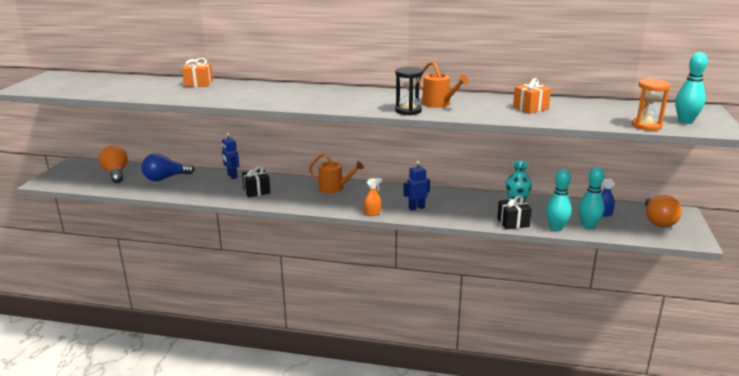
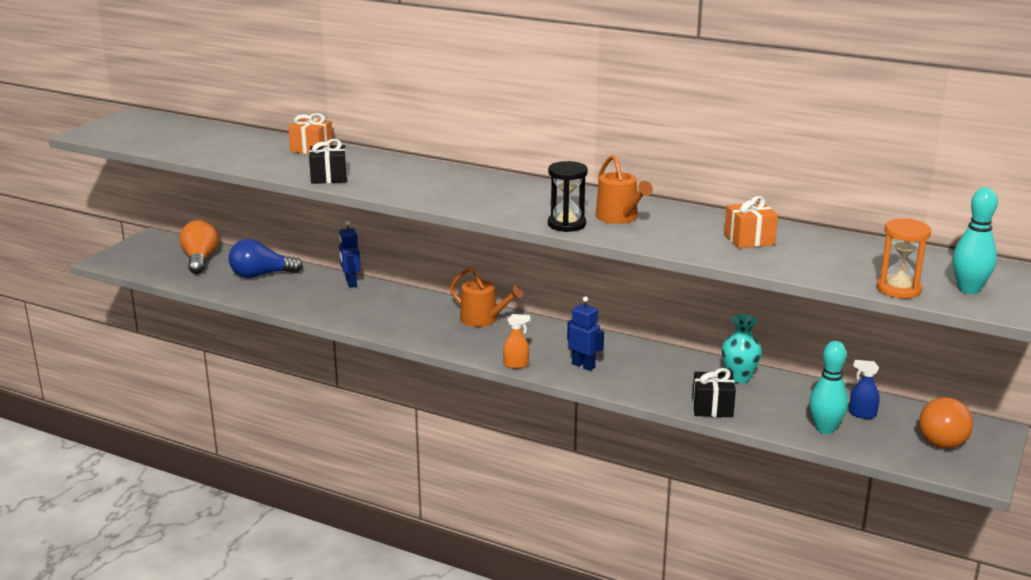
camera: 15 degrees right, 0 degrees up
(257, 191) = (373, 310): black gift -> black gift (329, 177)
(416, 208) = (583, 365): blue robot -> blue robot turned 45 degrees clockwise
(556, 228) = (772, 425): turquoise bowling pin -> none

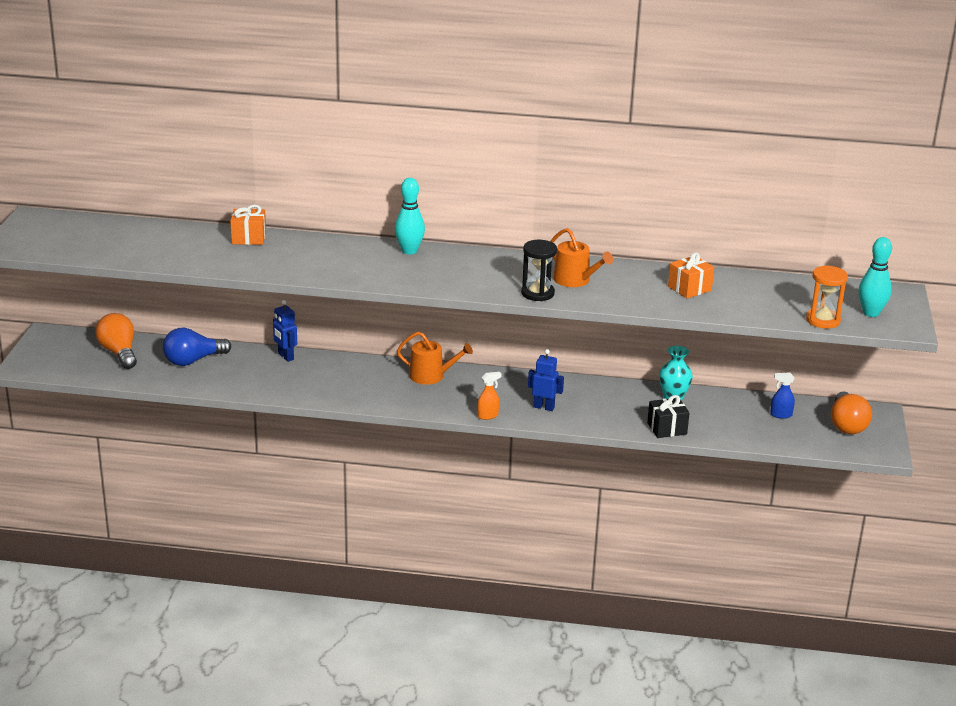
camera: 20 degrees left, 5 degrees up
(329, 177) = (294, 269): black gift -> none
(825, 429) = (760, 432): turquoise bowling pin -> turquoise bowling pin (409, 251)

